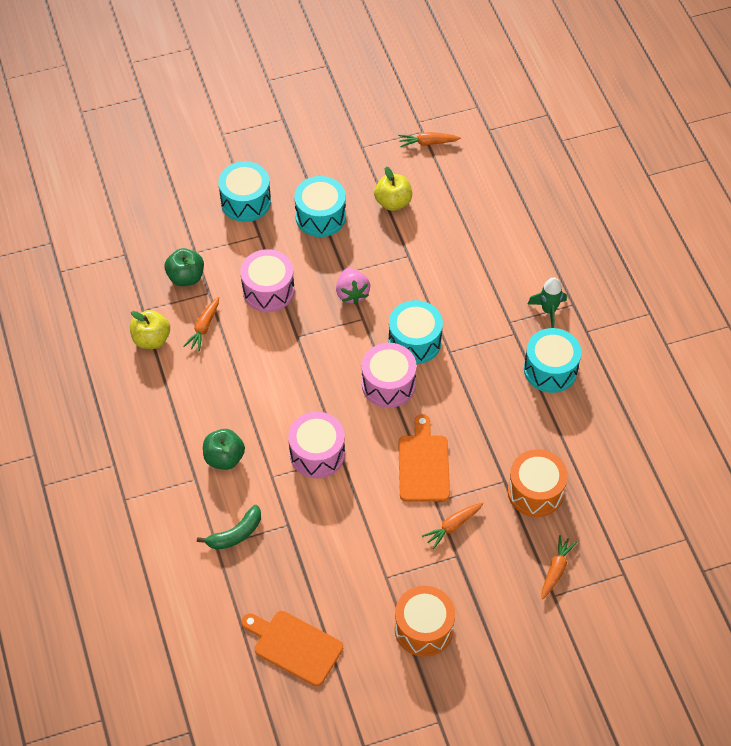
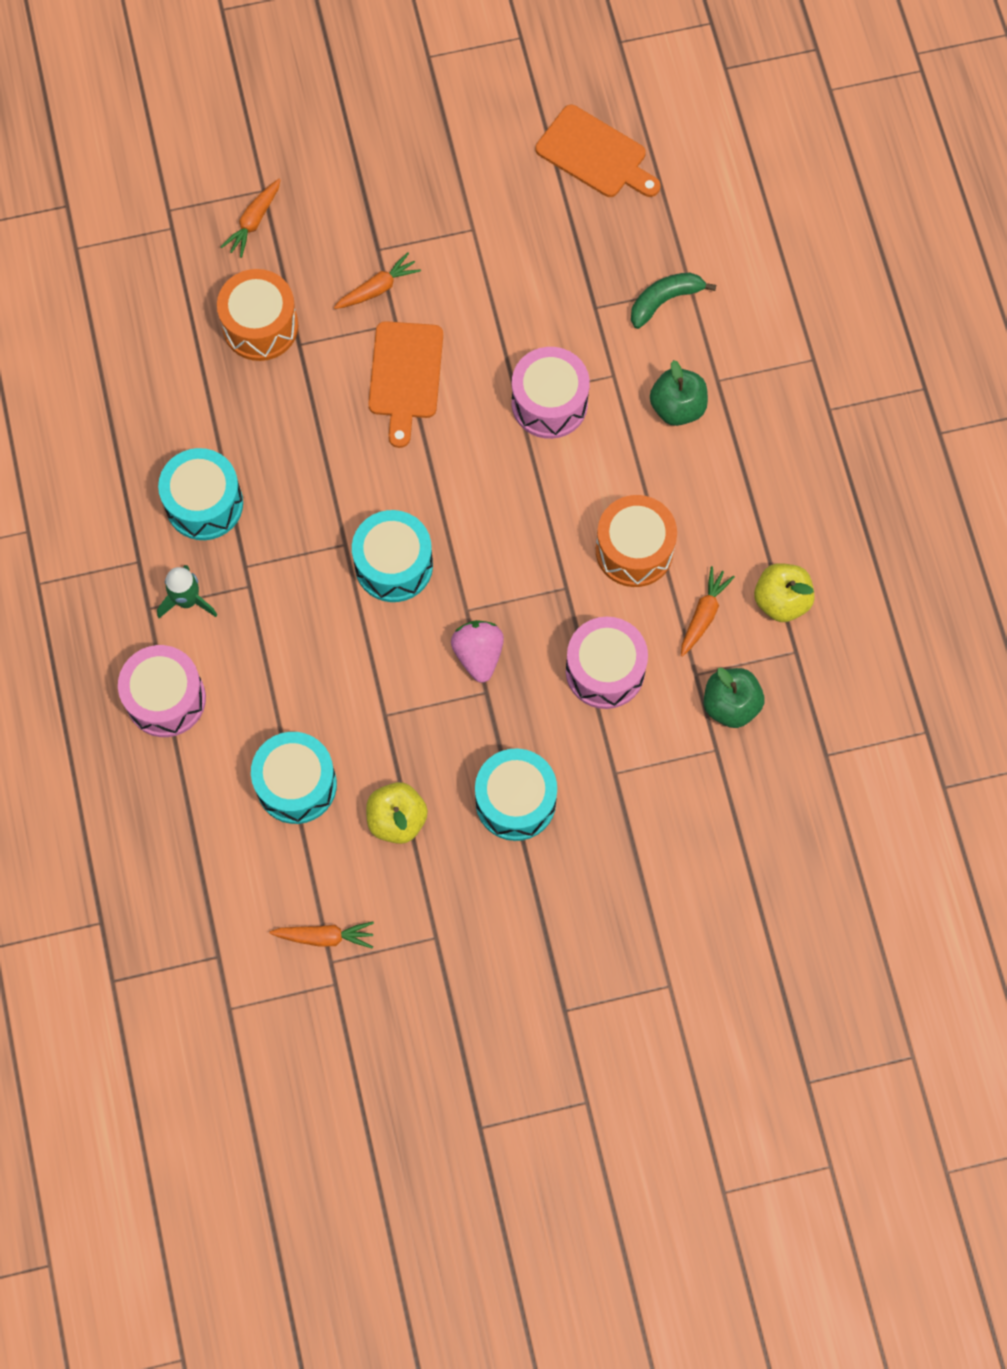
camera: 175 degrees left, 15 degrees up
(245, 202) = (634, 841): turquoise drum -> turquoise drum (296, 784)
(388, 384) = (440, 499): pink drum -> pink drum (166, 699)
(423, 628) = (433, 163): orange drum -> orange drum (634, 550)

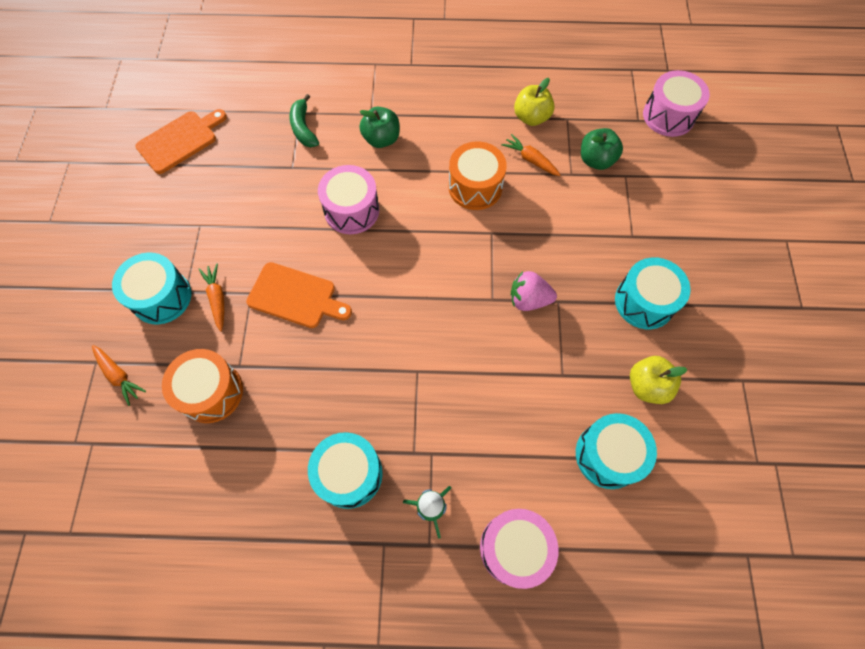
camera: 75 degrees left, 5 degrees down
(324, 936) = (736, 462): orange carrot -> none
(393, 565) = (444, 340): turquoise drum -> turquoise drum (161, 297)
(605, 670) = (557, 224): pink drum -> pink drum (668, 116)

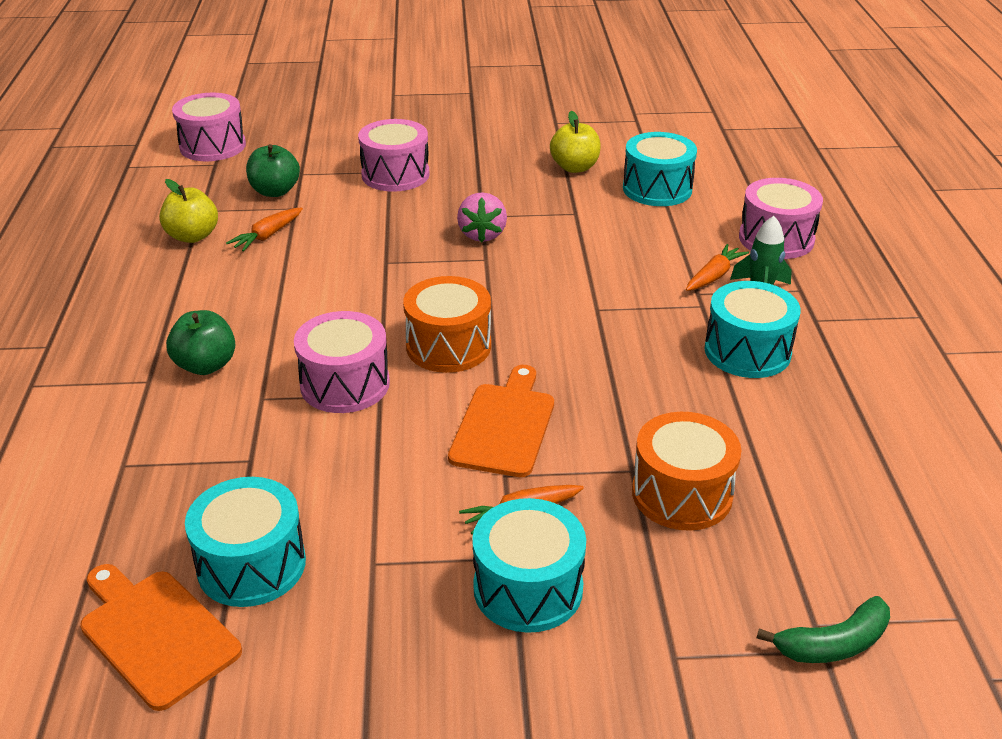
camera: 95 degrees left, 30 degrees down
(119, 375) = (689, 616): orange carrot -> orange carrot (714, 276)
(303, 128) = (162, 456): green banana -> green banana (833, 644)
(475, 187) = (309, 277): orange drum -> orange drum (448, 346)
(626, 240) = (395, 175): none -> pink drum
(644, 302) = (475, 166): turquoise drum -> turquoise drum (251, 565)

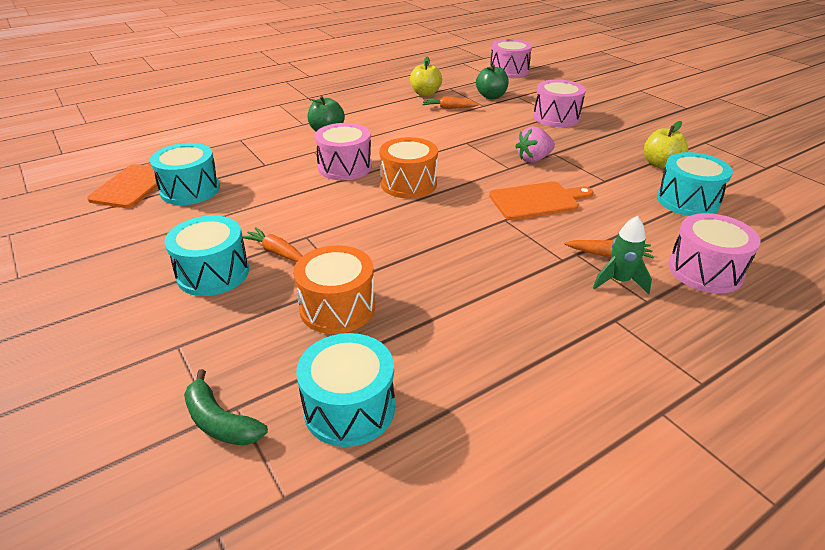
camera: 60 degrees right, 0 degrees up
(504, 425) = (351, 223): orange cutting board -> orange cutting board (537, 201)
(747, 351) = (530, 295): turquoise drum -> turquoise drum (349, 408)

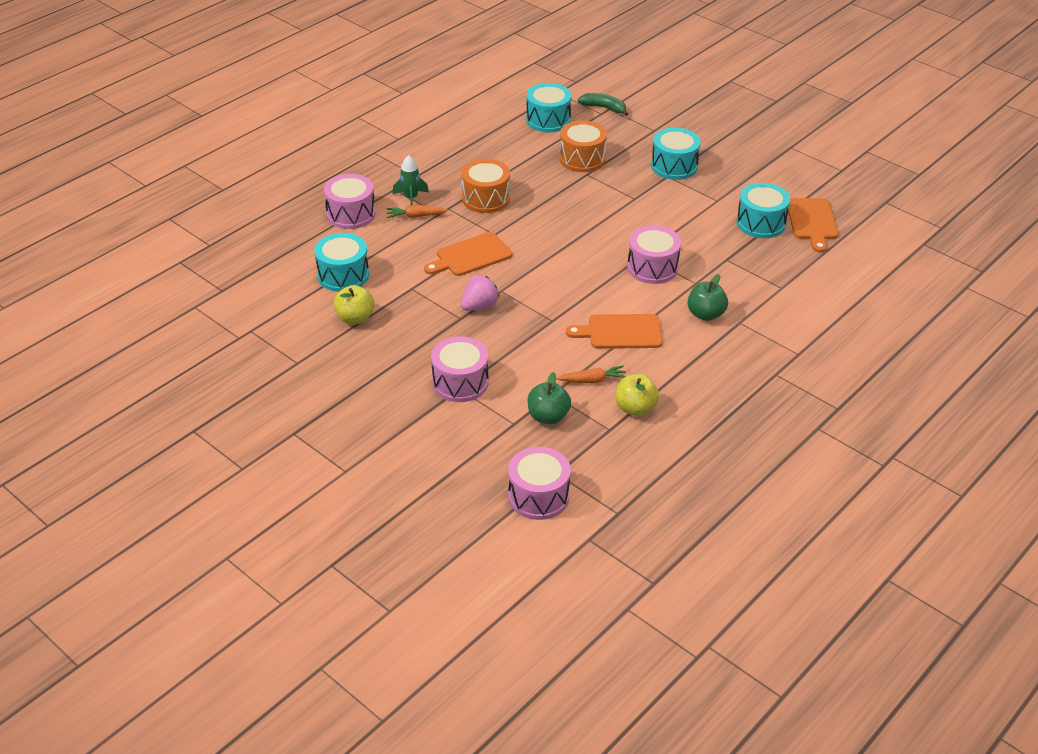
camera: 165 degrees right, 5 degrees up
(276, 252) = (646, 185): orange carrot -> none
(408, 184) = (585, 257): orange drum -> orange drum (486, 198)
(409, 129) = (620, 332): none -> orange cutting board

